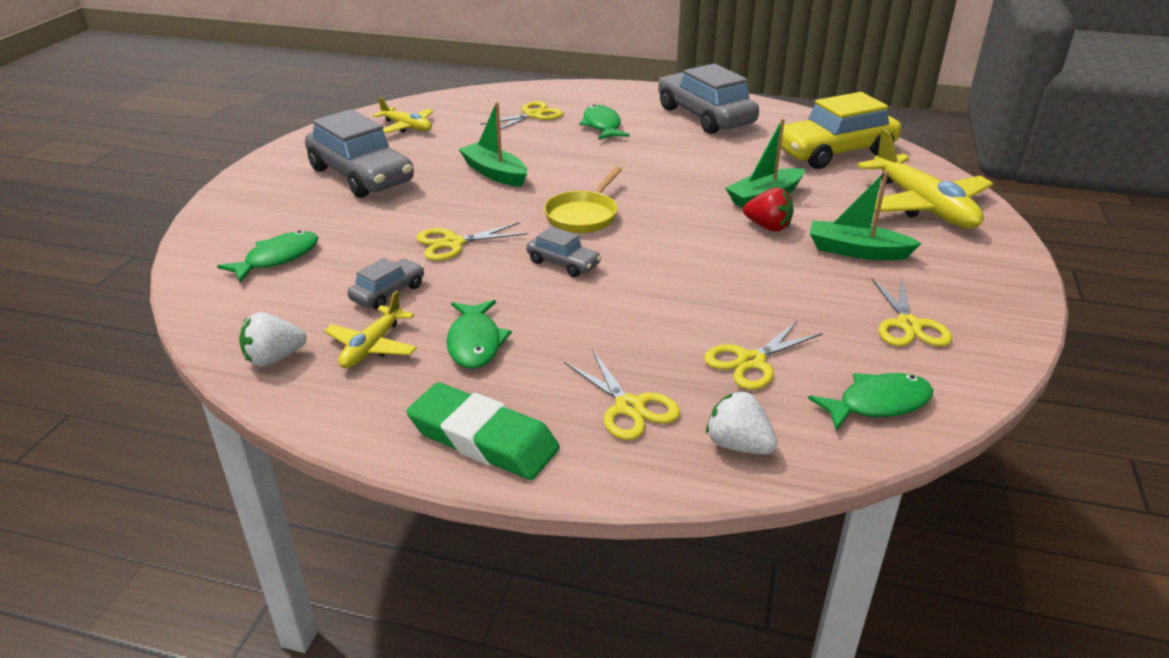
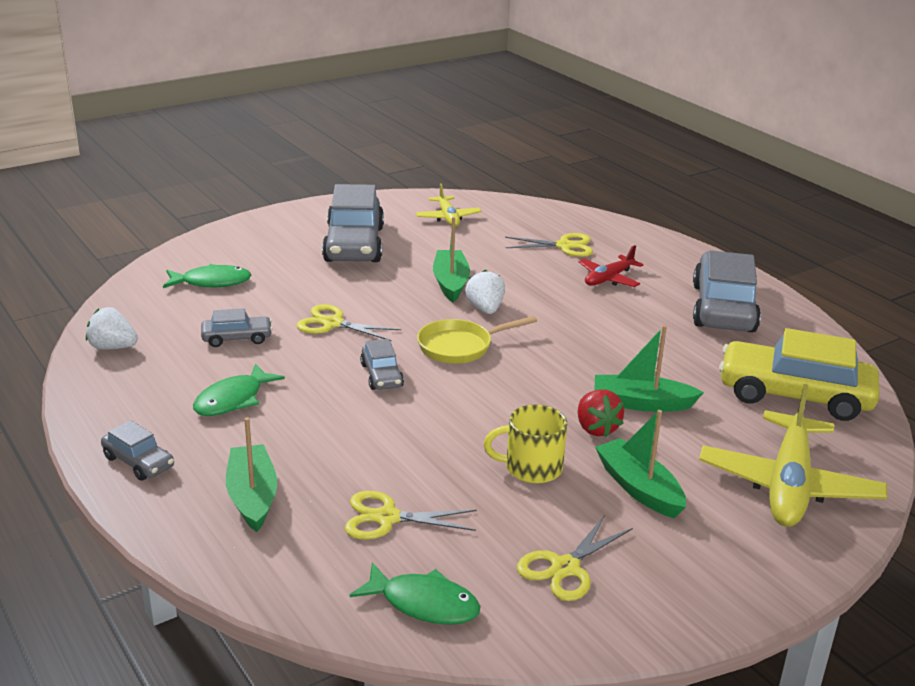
camera: 40 degrees right, 5 degrees down
(372, 347) = (173, 369): yellow plane -> none
(483, 439) = (139, 462): green eraser -> grey car
(602, 126) = (608, 279): green fish -> red plane
(629, 407) = (252, 497): yellow scissors -> green boat
(738, 445) = (275, 564): white strawberry -> white strawberry (485, 309)
(776, 273) = (531, 468): none -> yellow mug

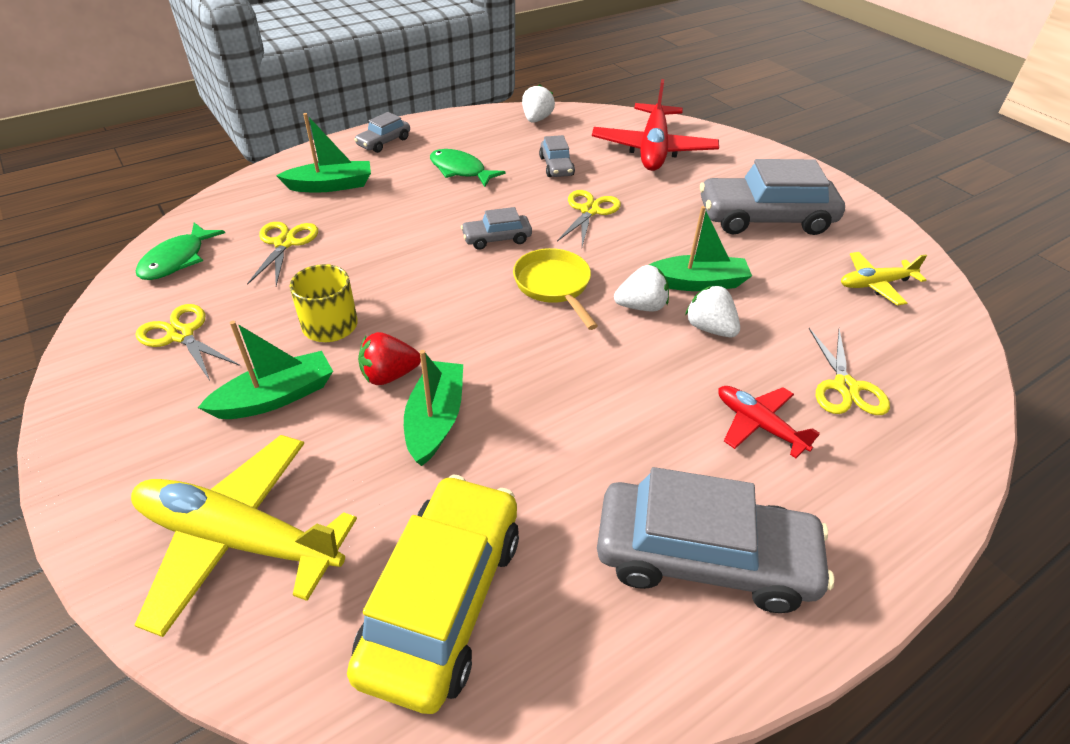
camera: 90 degrees right, 15 degrees up
(212, 282) = (653, 149): green fish -> red plane
(509, 284) = (709, 328): none -> white strawberry

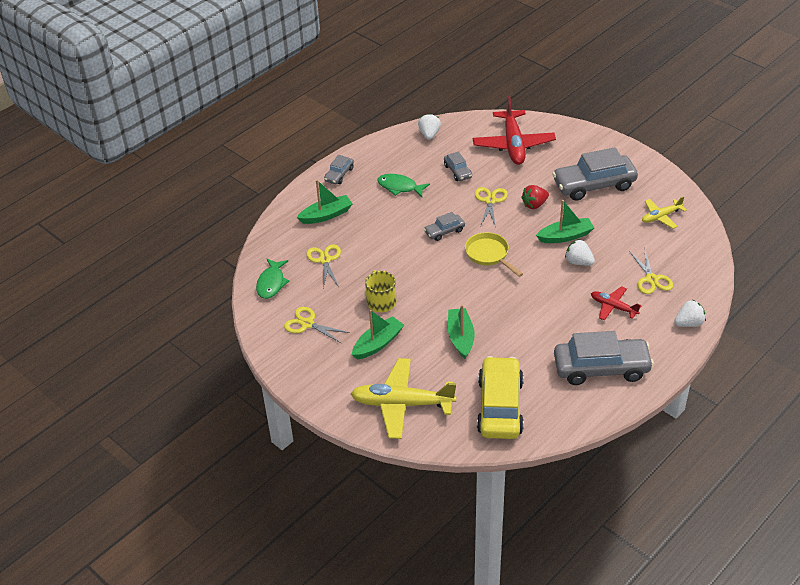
camera: 10 degrees left, 0 degrees up
(389, 375) = (427, 321): red strawberry -> red strawberry (534, 205)
(641, 306) = (539, 257): white strawberry -> white strawberry (689, 323)

